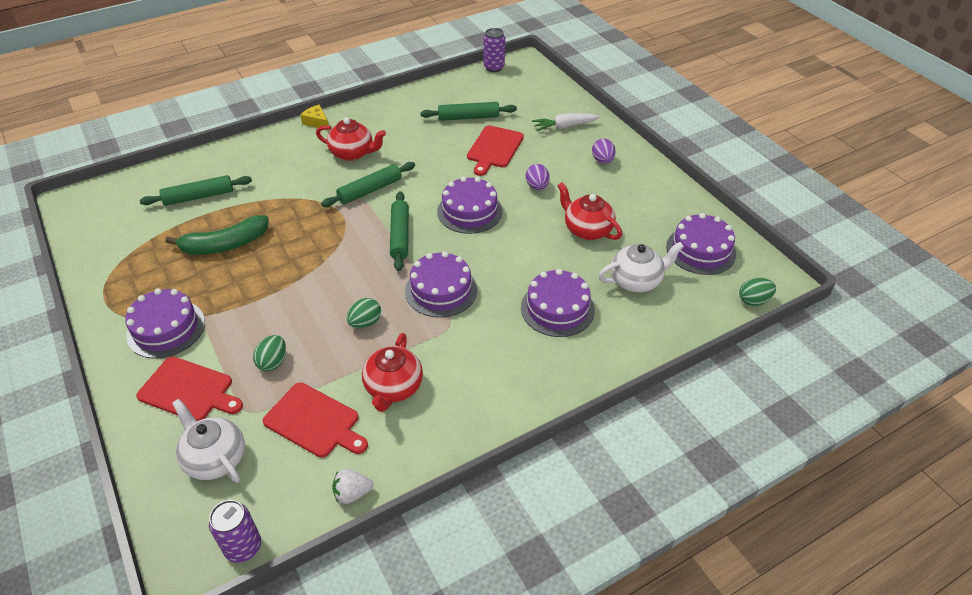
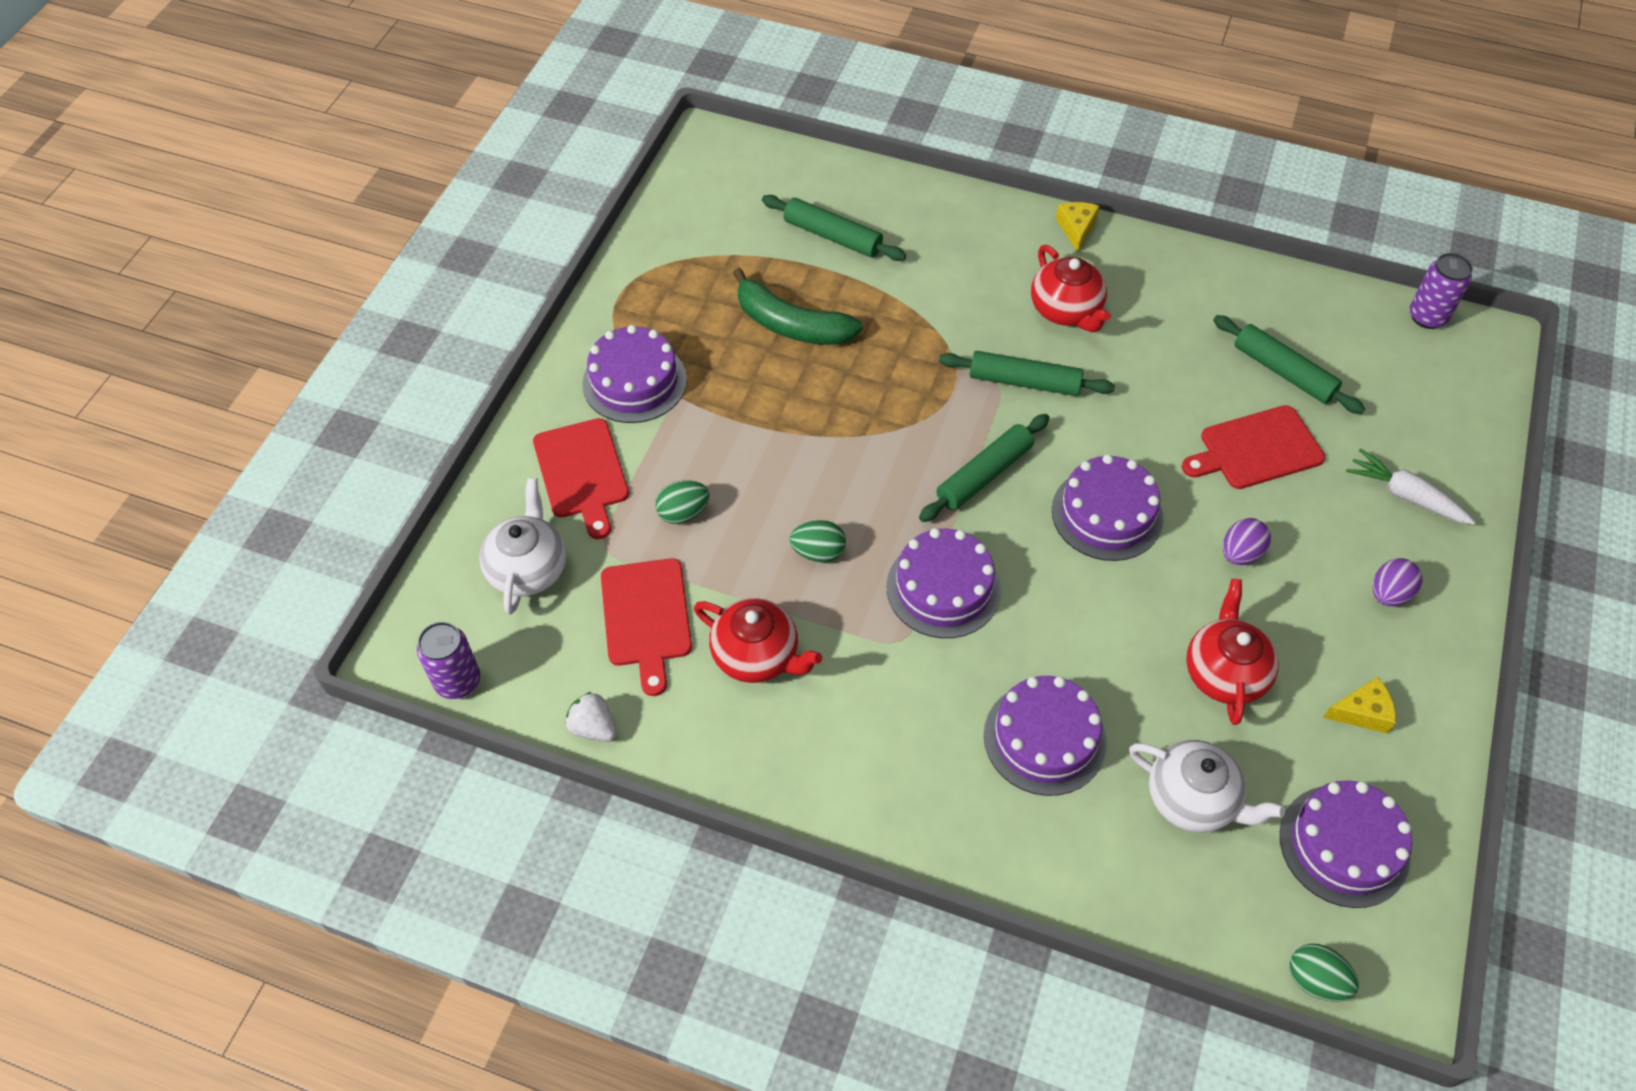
camera: 50 degrees right, 10 degrees up
(393, 388) = (757, 655): red teapot -> red teapot turned 120 degrees counterclockwise
(646, 204) = (1362, 712): none -> yellow cheese

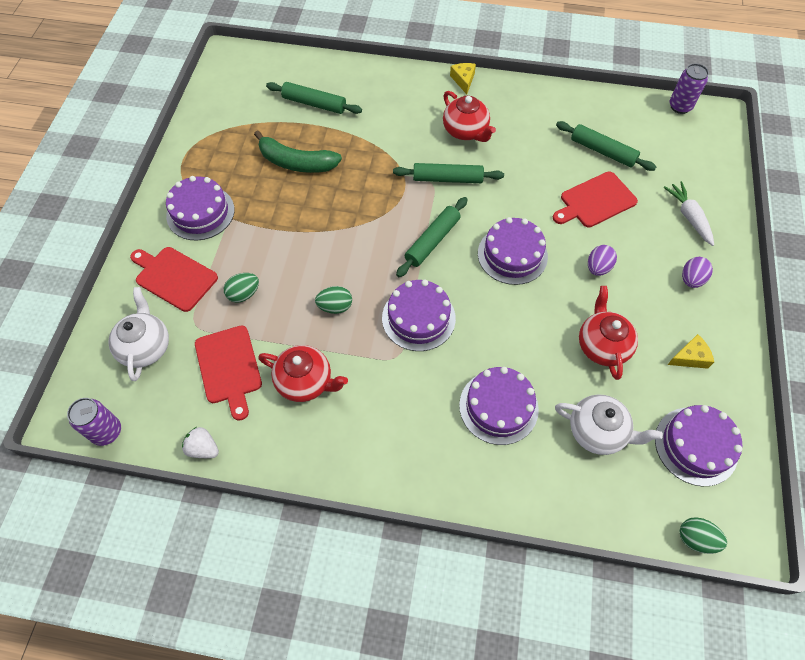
camera: 10 degrees left, 5 degrees up
(582, 473) = (174, 277): red cutting board -> red cutting board turned 150 degrees clockwise
(1405, 495) = (689, 217): white carrot -> white carrot turned 45 degrees clockwise

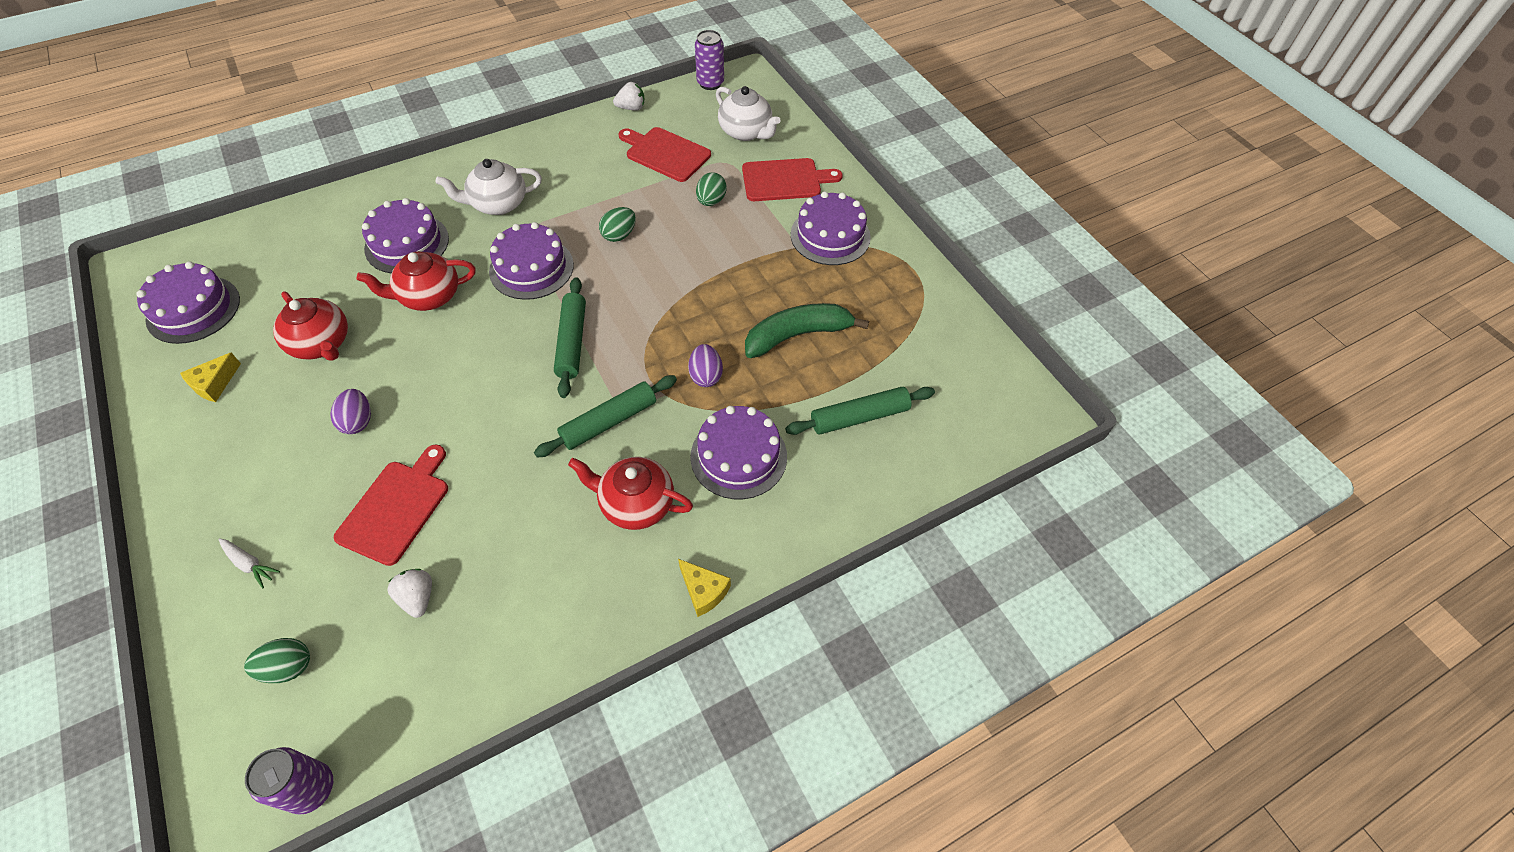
camera: 140 degrees right, 5 degrees down
(305, 381) = (593, 176): red teapot -> red teapot (429, 296)
(512, 255) = (470, 378): purple cake -> purple cake (738, 456)
(598, 431) = (300, 272): white teapot -> white teapot (498, 204)
(602, 151) = (418, 598): green rolling pin -> white strawberry
(689, 217) = (249, 564): white carrot -> white carrot, size x0.64
(691, 279) = (229, 474): purple egg -> purple egg (706, 376)
(695, 539) = (182, 245): green egg -> green egg (288, 667)

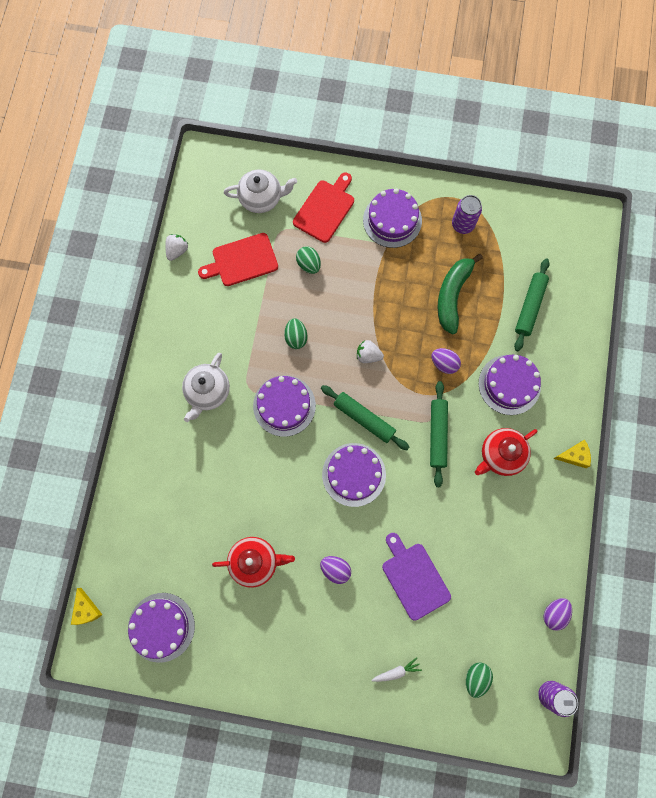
camera: 50 degrees left, 20 degrees up
(214, 384) = (241, 639): yellow cheese -> yellow cheese (86, 609)
(396, 507) = (414, 578): red cutting board -> purple cutting board
(407, 243) = (201, 468): purple cake -> purple cake (354, 474)
(418, 598) = (480, 595): white strawberry -> white strawberry (368, 355)
(429, 296) = (262, 479): red teapot -> none
(447, 712) = (554, 613): none -> purple egg
(710, 83) = (193, 184): purple can -> purple can (462, 225)

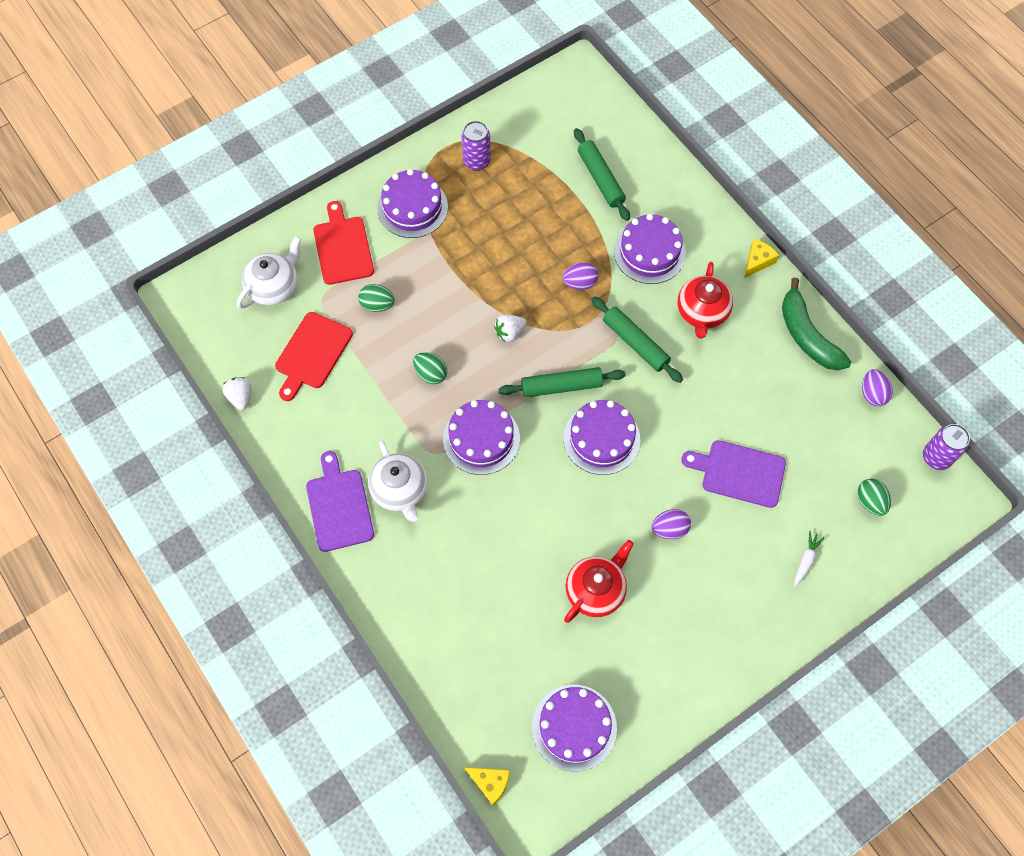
camera: 45 degrees left, 10 degrees down
(166, 368) = (339, 506): none -> purple cutting board
(452, 295) = (528, 224): green banana -> green banana (807, 335)

